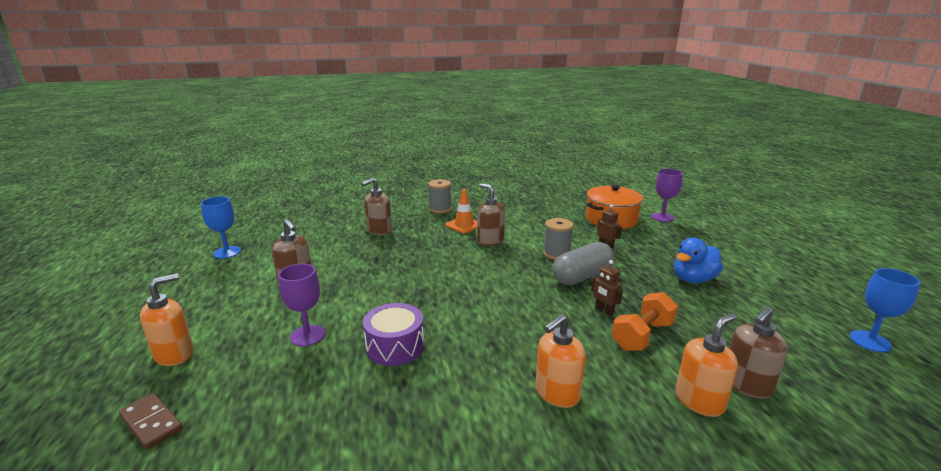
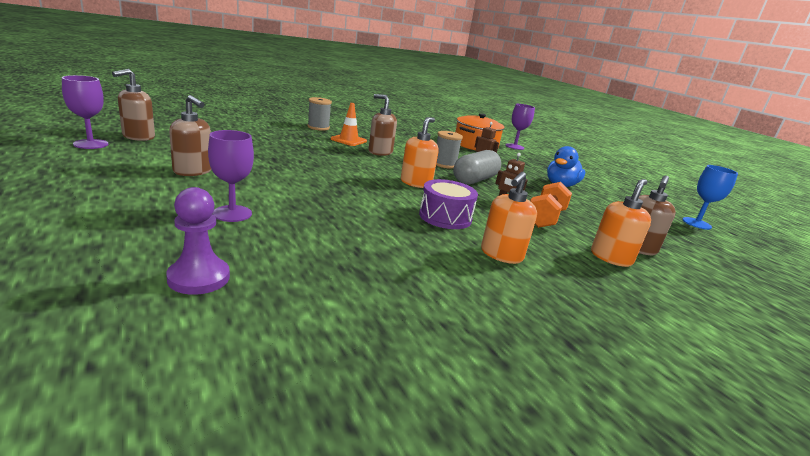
camera: 20 degrees left, 0 degrees up
(151, 423) = (71, 287): brown domino -> none
(175, 354) = (69, 227): orange soap dispenser -> orange soap dispenser (416, 183)
(227, 252) = (91, 144): blue goblet -> purple goblet
(248, 416) = (199, 278): none -> purple pawn
(379, 230) = (264, 138): brown soap dispenser -> brown soap dispenser (138, 137)
(395, 346) = (333, 223): purple drum -> purple drum (445, 217)

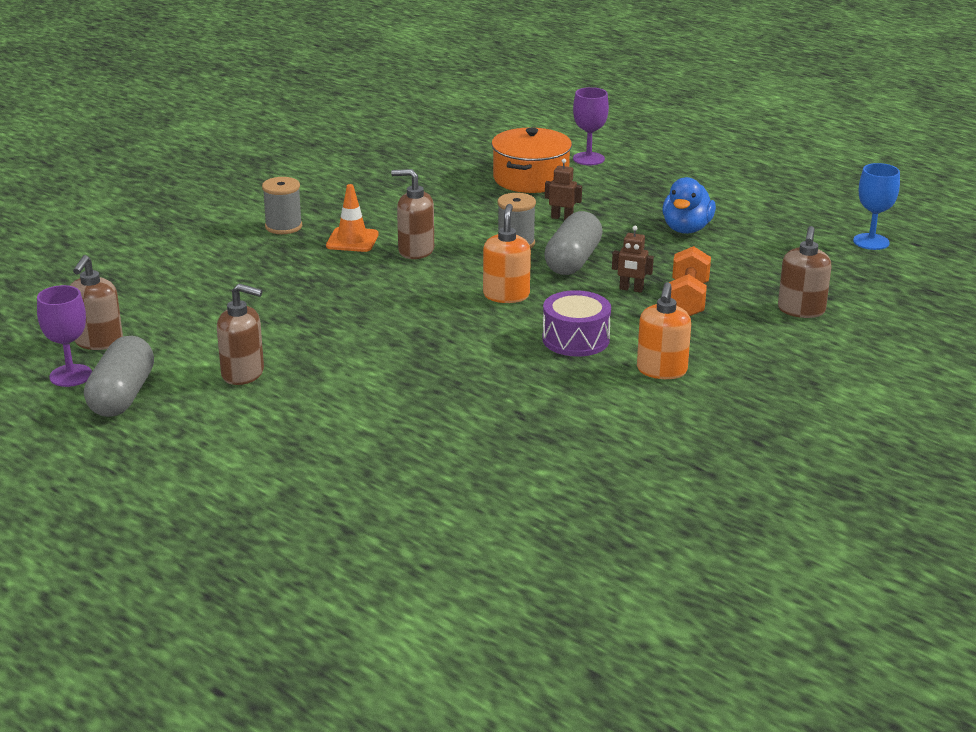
camera: 15 degrees left, 5 degrees up
(98, 160) = (122, 396): none -> grey capsule
(199, 278) = (415, 487): purple pawn -> none
(232, 213) = (359, 415): purple goblet -> none
(611, 258) = (775, 335): orange soap dispenser -> none

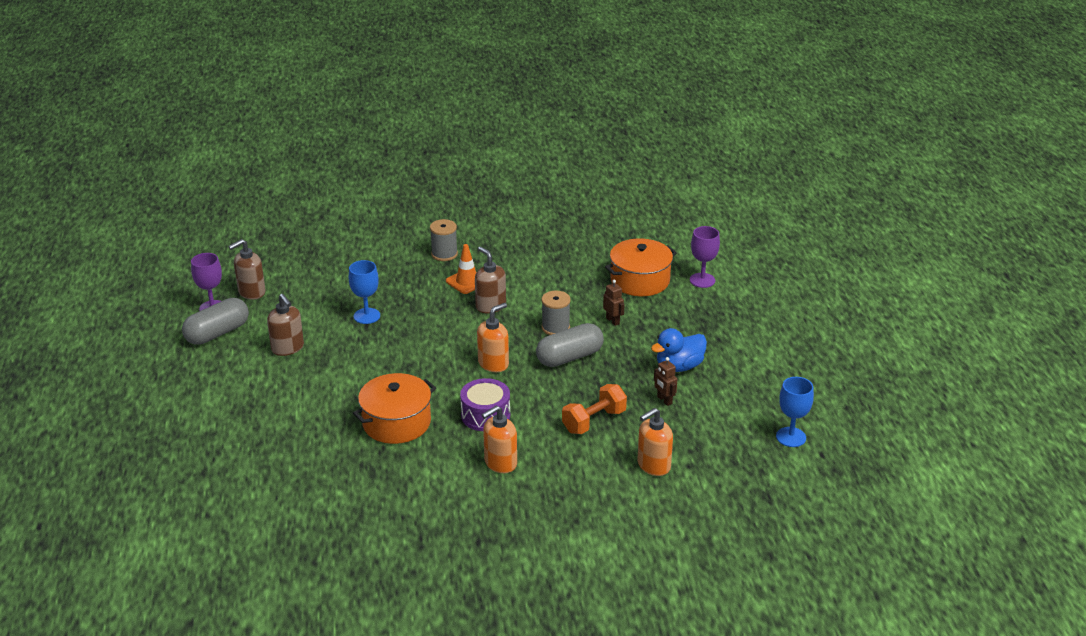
camera: 40 degrees right, 5 degrees up
(289, 309) = (366, 316): none -> blue goblet
(494, 385) = (396, 422): none -> orange pot
(631, 289) = (572, 396): brown robot -> brown robot (664, 400)
(801, 310) = (653, 465): brown soap dispenser -> orange soap dispenser

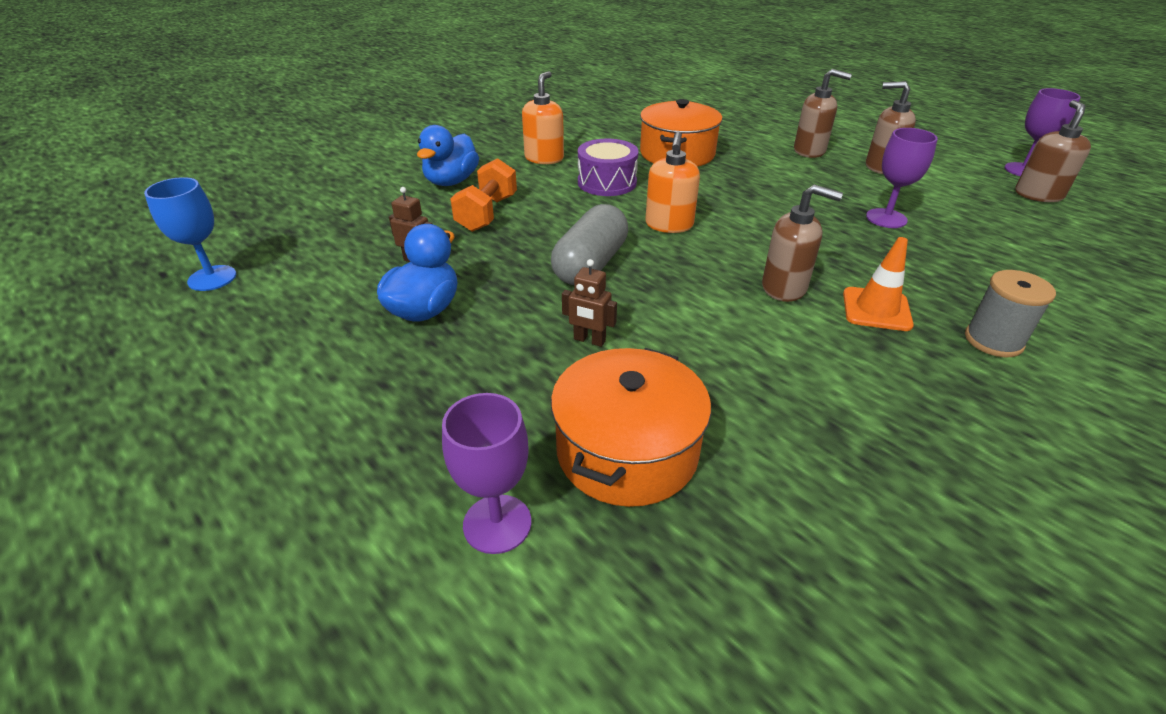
camera: 145 degrees right, 5 degrees up
(217, 333) = (962, 156): grey capsule -> none
(302, 382) = (809, 151): none -> brown soap dispenser
(366, 316) = (886, 218): blue goblet -> purple goblet
(555, 328) = (657, 294): grey spool -> none
(593, 466) = (451, 181): none -> blue duck
(653, 465) = (386, 200): orange soap dispenser -> none

